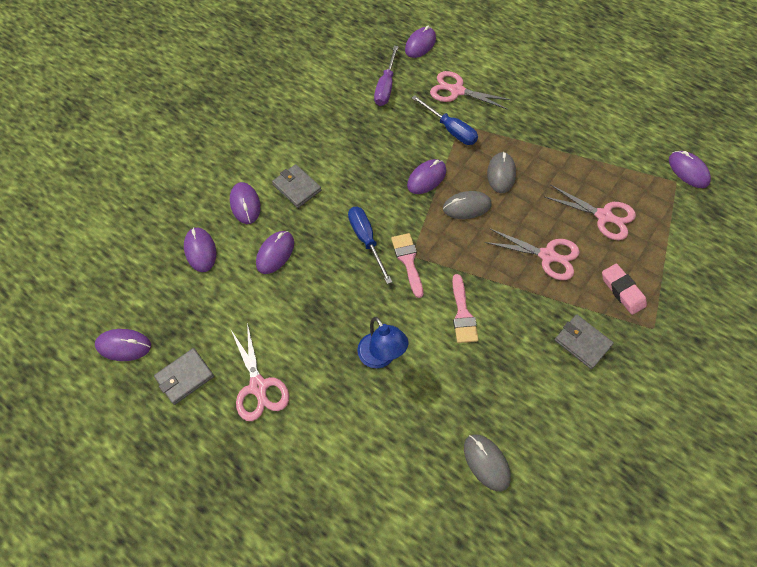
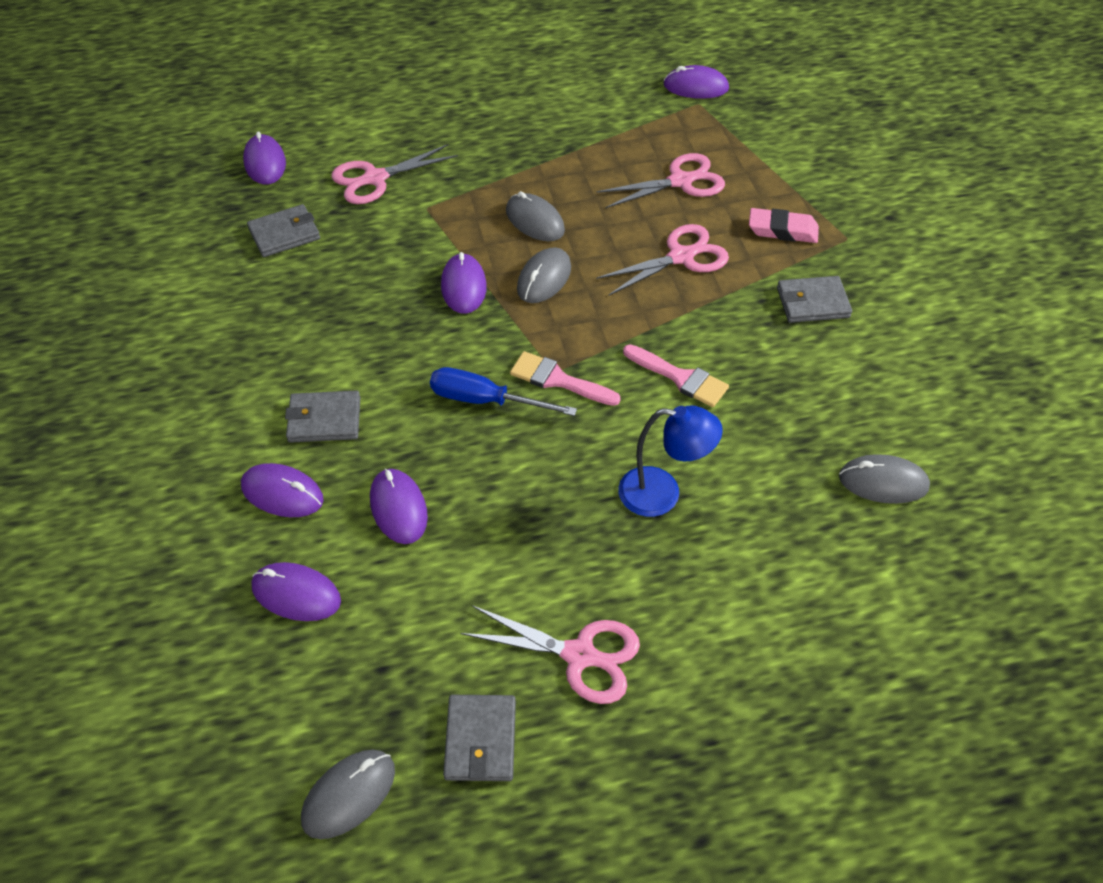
camera: 50 degrees left, 10 degrees down
(124, 345) = (349, 795): purple mouse -> grey mouse
(386, 87) = (284, 234): purple screwdriver -> grey wallet
(450, 130) = (422, 221): blue screwdriver -> none

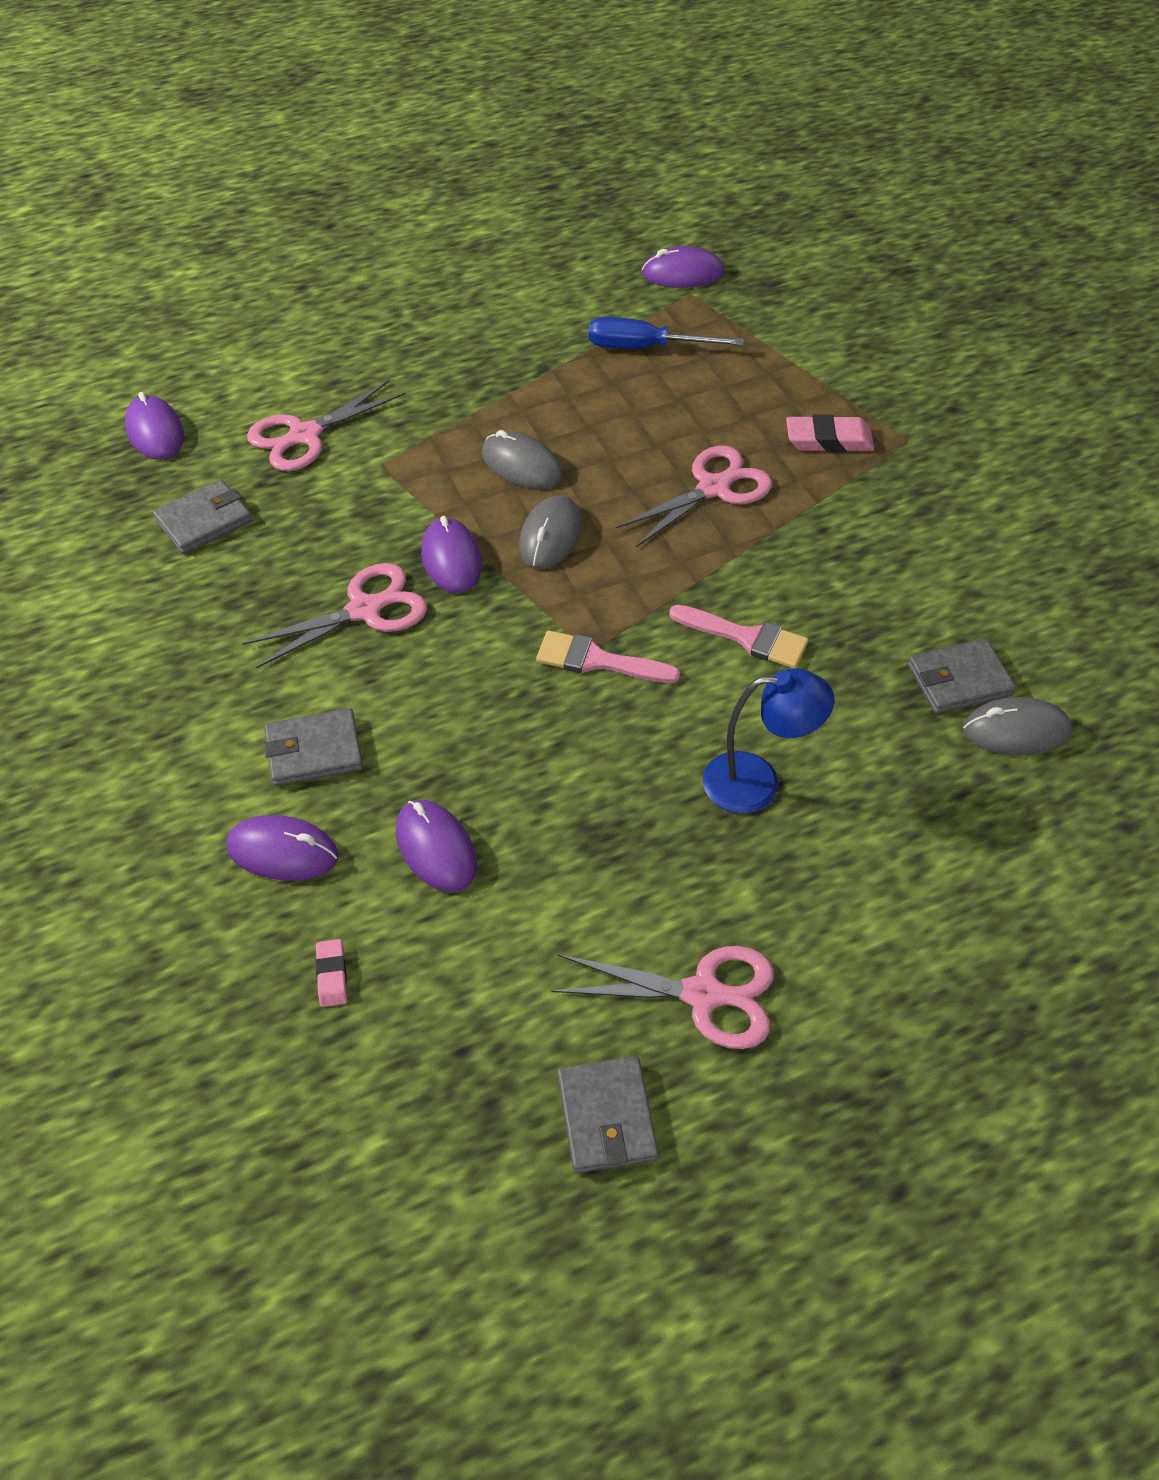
camera: 10 degrees left, 0 degrees up
(296, 594) = (332, 975): purple mouse -> pink eraser
(349, 795) = (459, 1212): grey mouse -> none
(485, 400) = (512, 698): blue screwdriver -> blue screwdriver (645, 347)
(680, 181) = (691, 394): pink scissors -> pink scissors (364, 610)
(812, 302) = (884, 524): grey wallet -> grey wallet (959, 680)

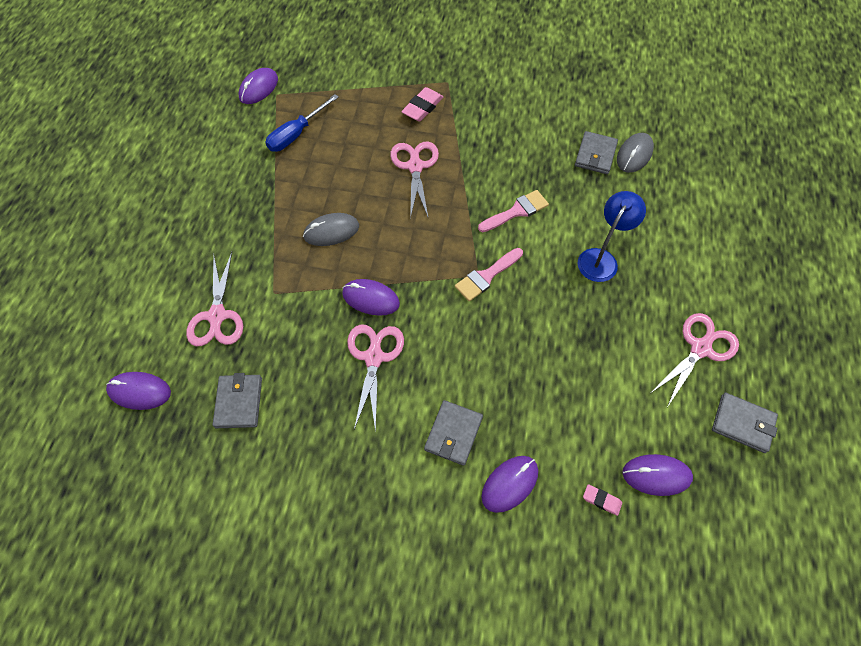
camera: 55 degrees left, 10 degrees up
(436, 848) = (554, 410): purple mouse -> purple mouse (656, 475)
(550, 536) = (391, 248): grey mouse -> none

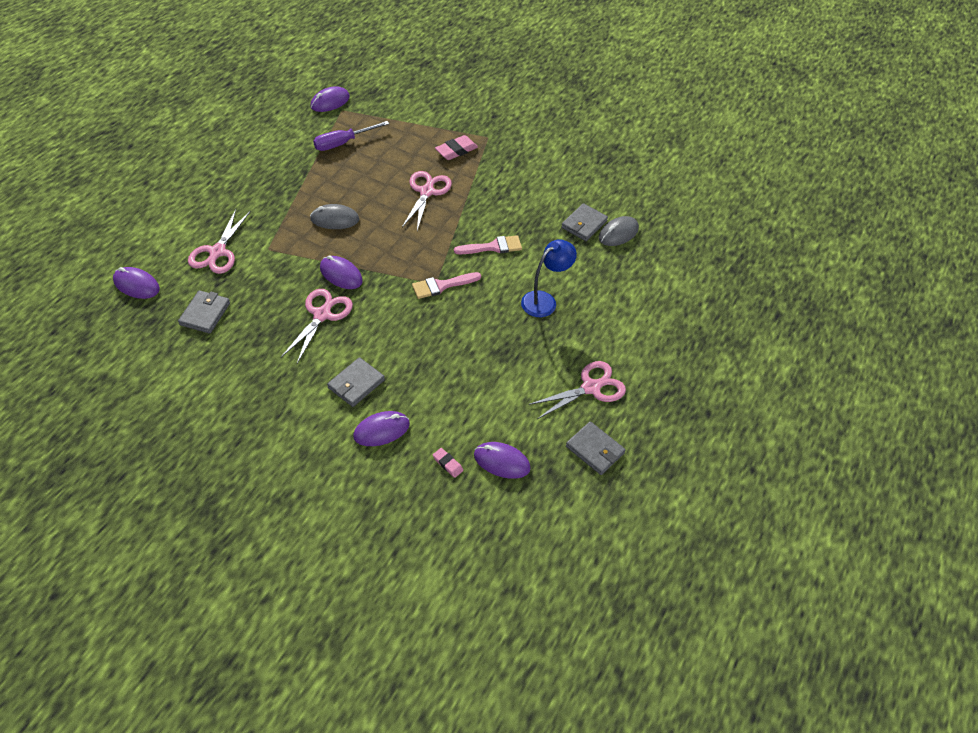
camera: 15 degrees right, 10 degrees down
(296, 134) = (343, 143): blue screwdriver -> purple screwdriver

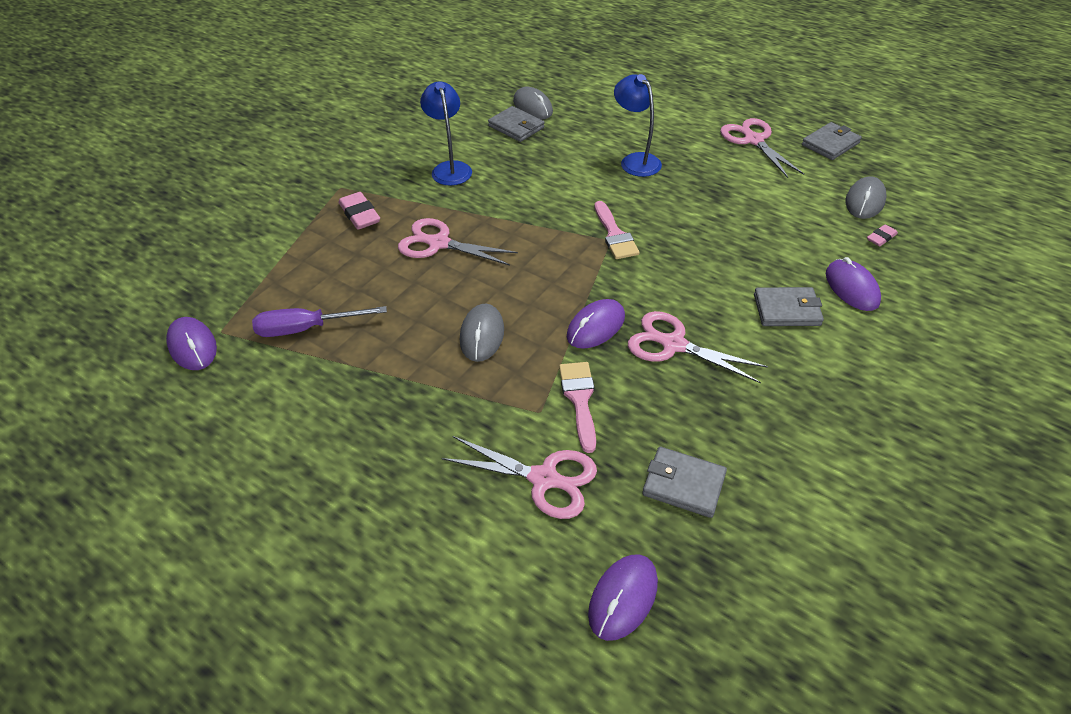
camera: 80 degrees left, 5 degrees down
(343, 143) = (306, 328): purple screwdriver -> purple screwdriver turned 105 degrees clockwise
(356, 384) = (787, 310): grey wallet -> grey wallet turned 45 degrees counterclockwise
(493, 247) = (549, 192): pink brush -> pink brush (579, 399)
(501, 462) = (865, 201): purple mouse -> grey mouse
(518, 190) = (450, 168): none -> blue lamp

